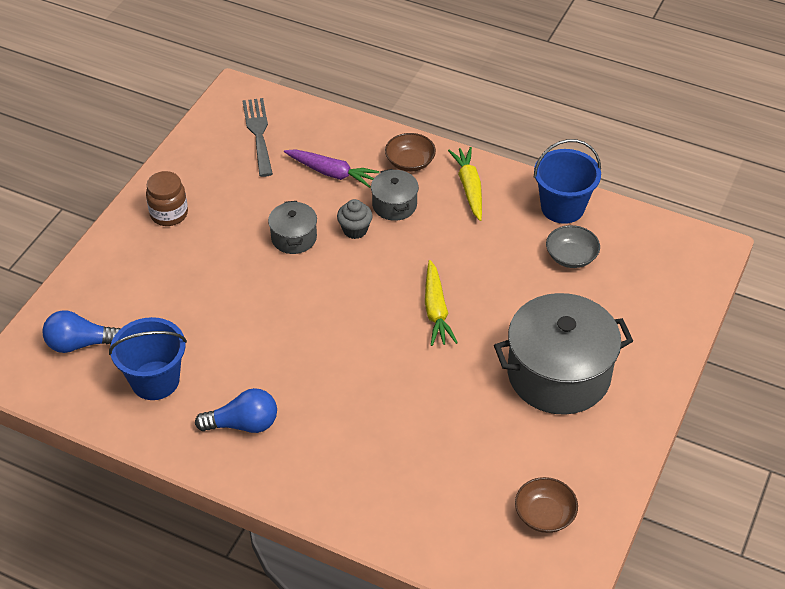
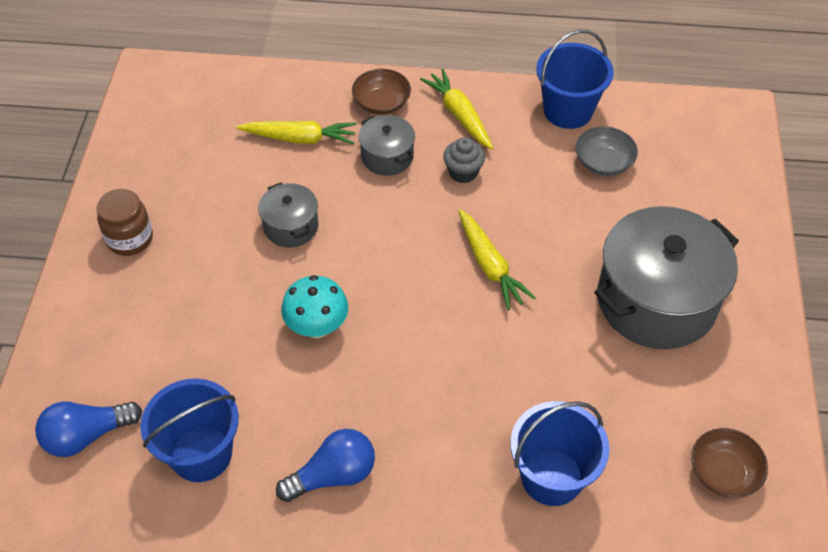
camera: 20 degrees left, 5 degrees up
(258, 133) = (195, 114): grey fork -> none
(280, 317) = (317, 327): none -> turquoise mushroom
(332, 173) = (300, 138): purple carrot -> yellow carrot
(355, 230) = (356, 197): grey cupcake -> grey cupcake (463, 172)
(407, 476) = (551, 477): none -> blue bucket

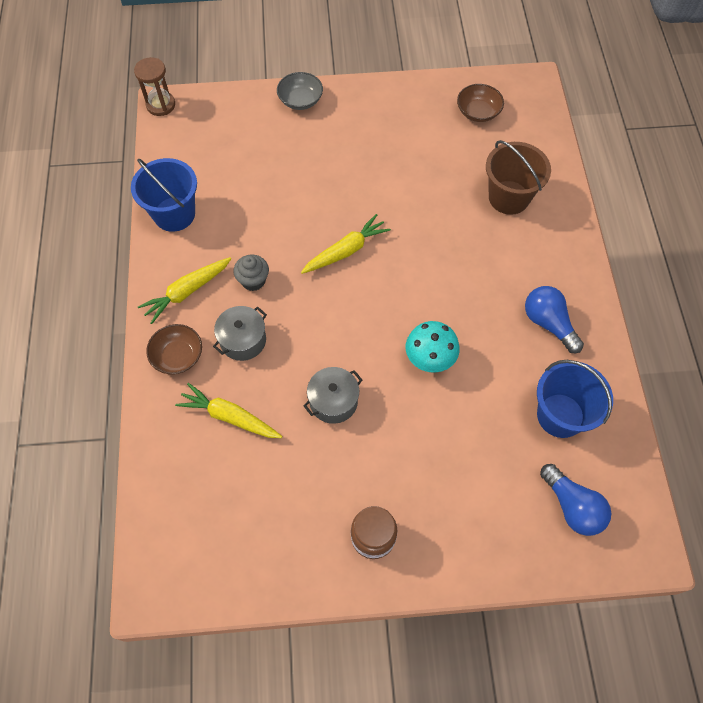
camera: 100 degrees left, 10 degrees up
(300, 138) = (229, 417): yellow carrot -> yellow carrot turned 60 degrees counterclockwise
(551, 477) = (509, 197): blue bucket -> brown bucket
(603, 162) = (229, 186): grey bowl -> grey bowl (300, 100)
(656, 300) = (355, 149): grey pot -> none
(739, 107) = (161, 105): none -> brown hourglass

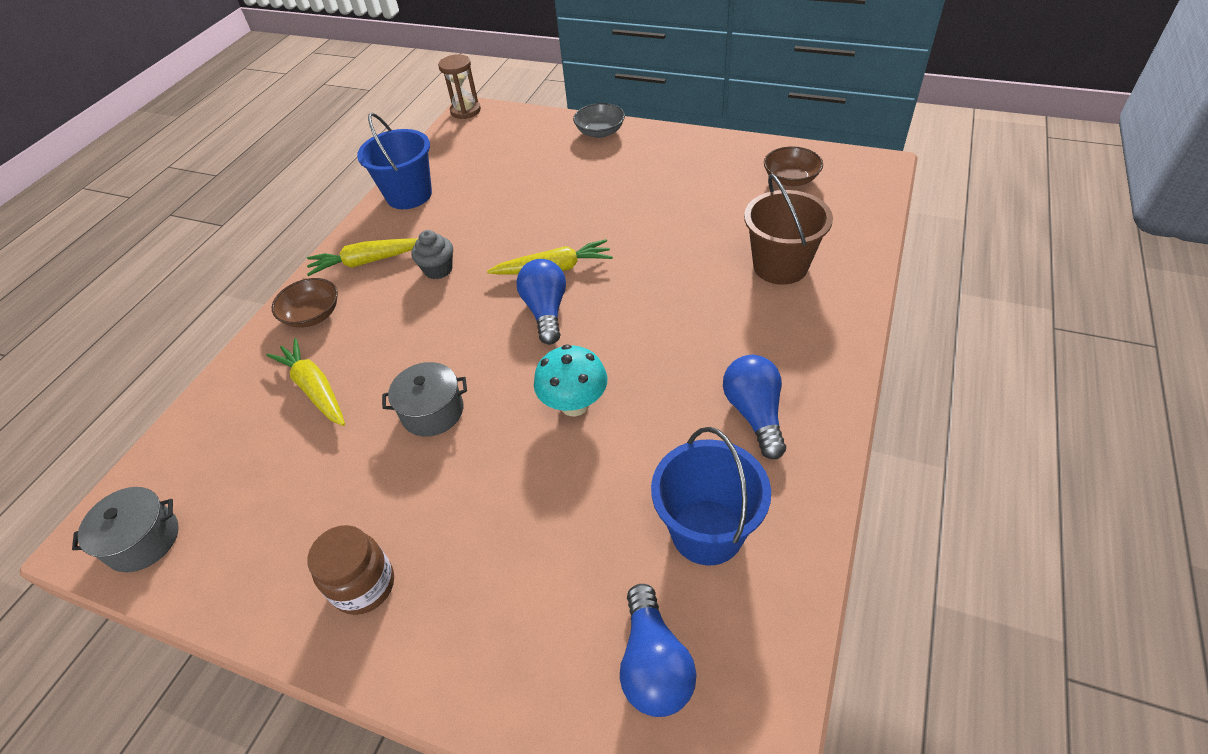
camera: 30 degrees right, 15 degrees down
(243, 340) = (385, 320): grey pot -> grey pot (143, 540)
(363, 290) = (546, 311): none -> blue light bulb

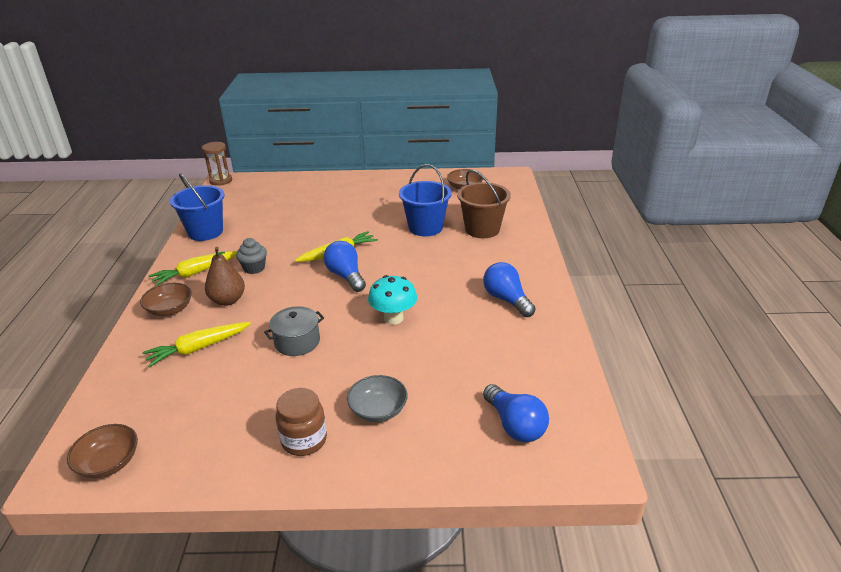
camera: 25 degrees left, 15 degrees down
(143, 540) = (109, 462): grey pot -> brown bowl
(314, 389) = (198, 348): yellow carrot -> yellow carrot turned 60 degrees counterclockwise
(383, 317) = (227, 300): none -> brown pear
(600, 132) = (327, 180): grey bowl -> grey bowl (378, 410)
(707, 531) = (510, 358): blue bucket -> blue bucket (425, 227)

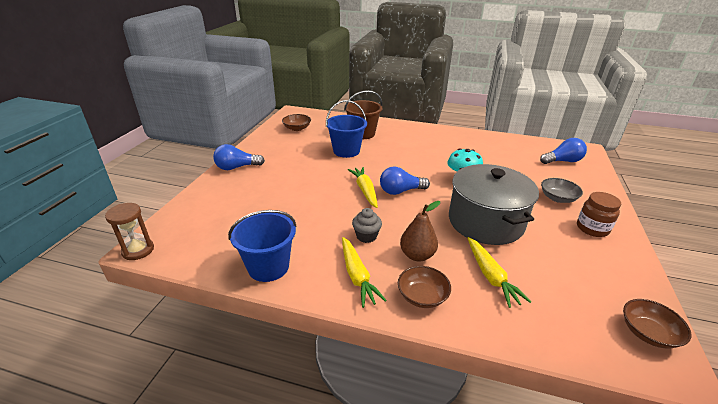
camera: 75 degrees left, 0 degrees up
(297, 342) = (485, 222): grey pot -> grey pot, size x2.08
(506, 300) = (449, 142): blue light bulb -> blue light bulb (237, 167)

